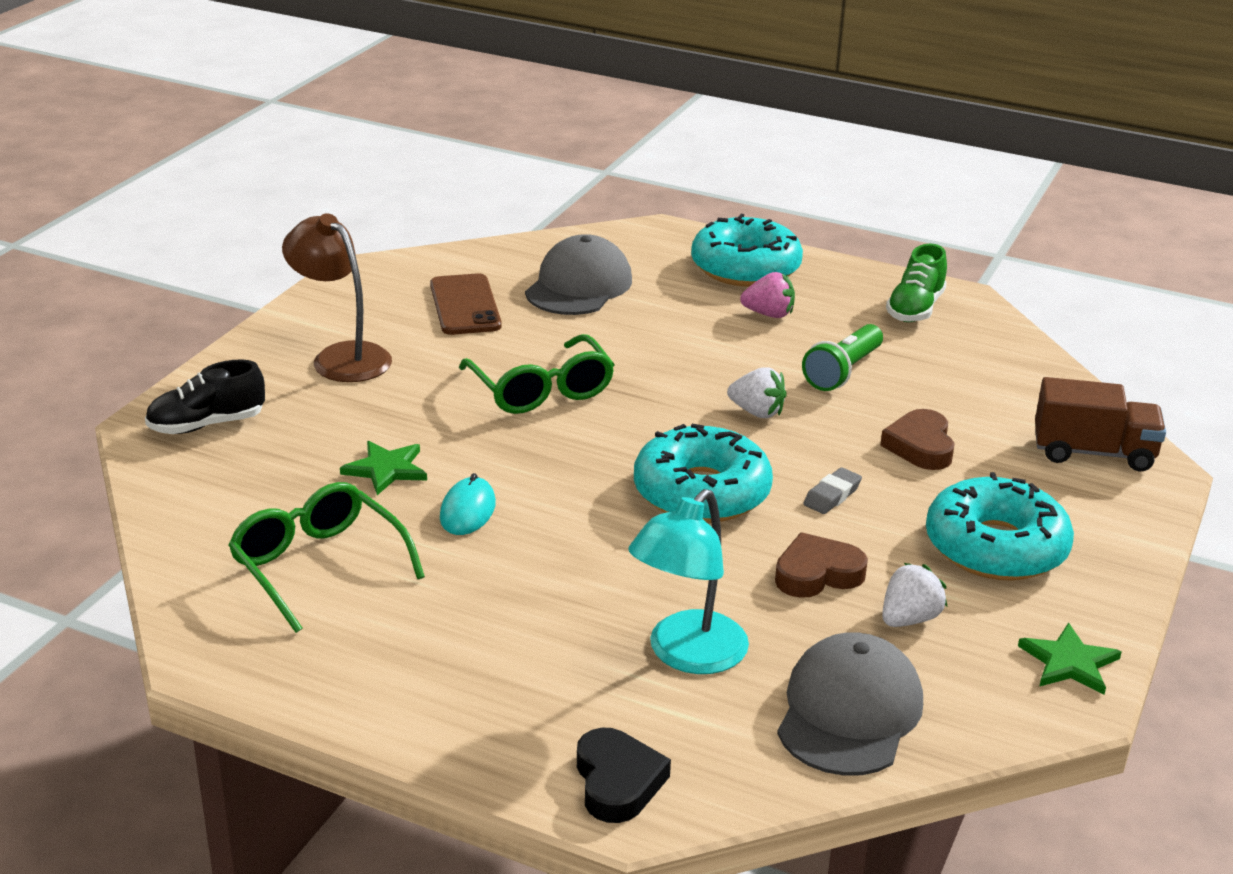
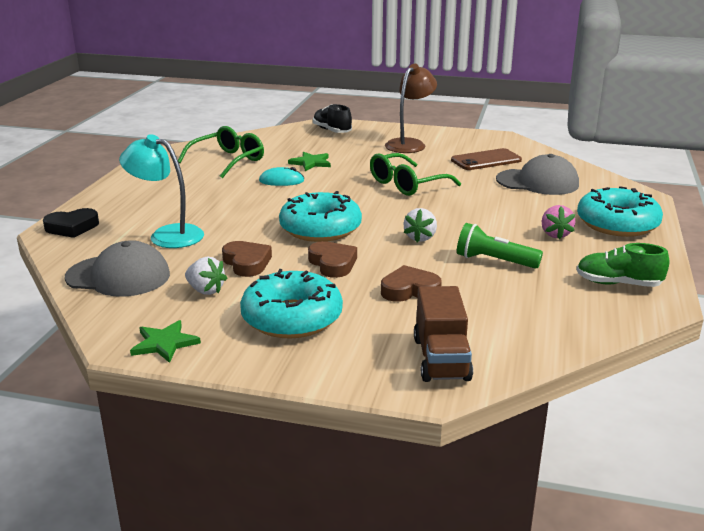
camera: 80 degrees right, 5 degrees down
(832, 496) = (333, 263): grey eraser -> brown heart

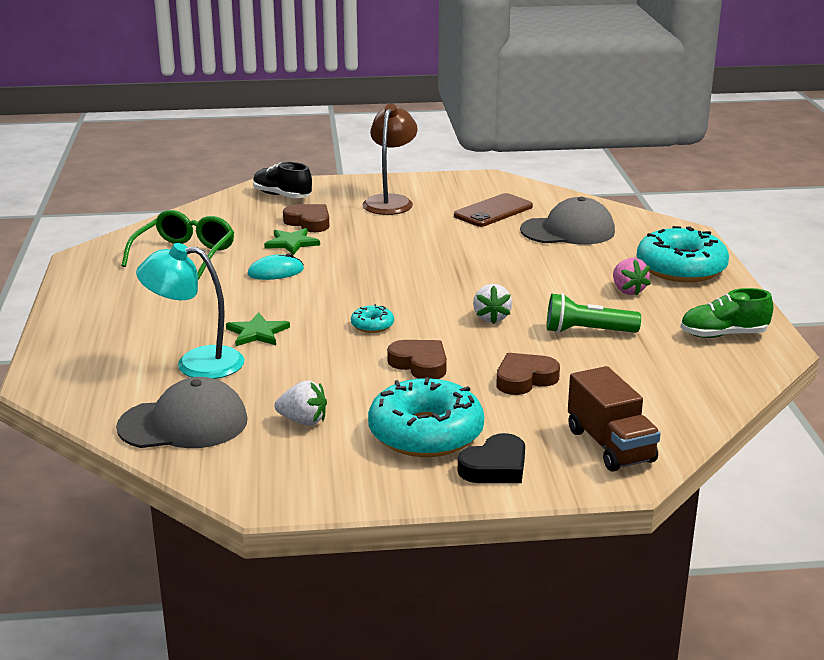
camera: 20 degrees left, 0 degrees up
(72, 227) = (64, 374): black heart -> black heart (495, 467)
(164, 343) = (310, 488): green star -> green star (257, 333)
(247, 263) = (322, 380): brown heart -> brown heart (309, 222)
(320, 228) = (372, 325): turquoise donut -> turquoise donut, size x0.44
(406, 184) = (427, 255): green glasses -> none

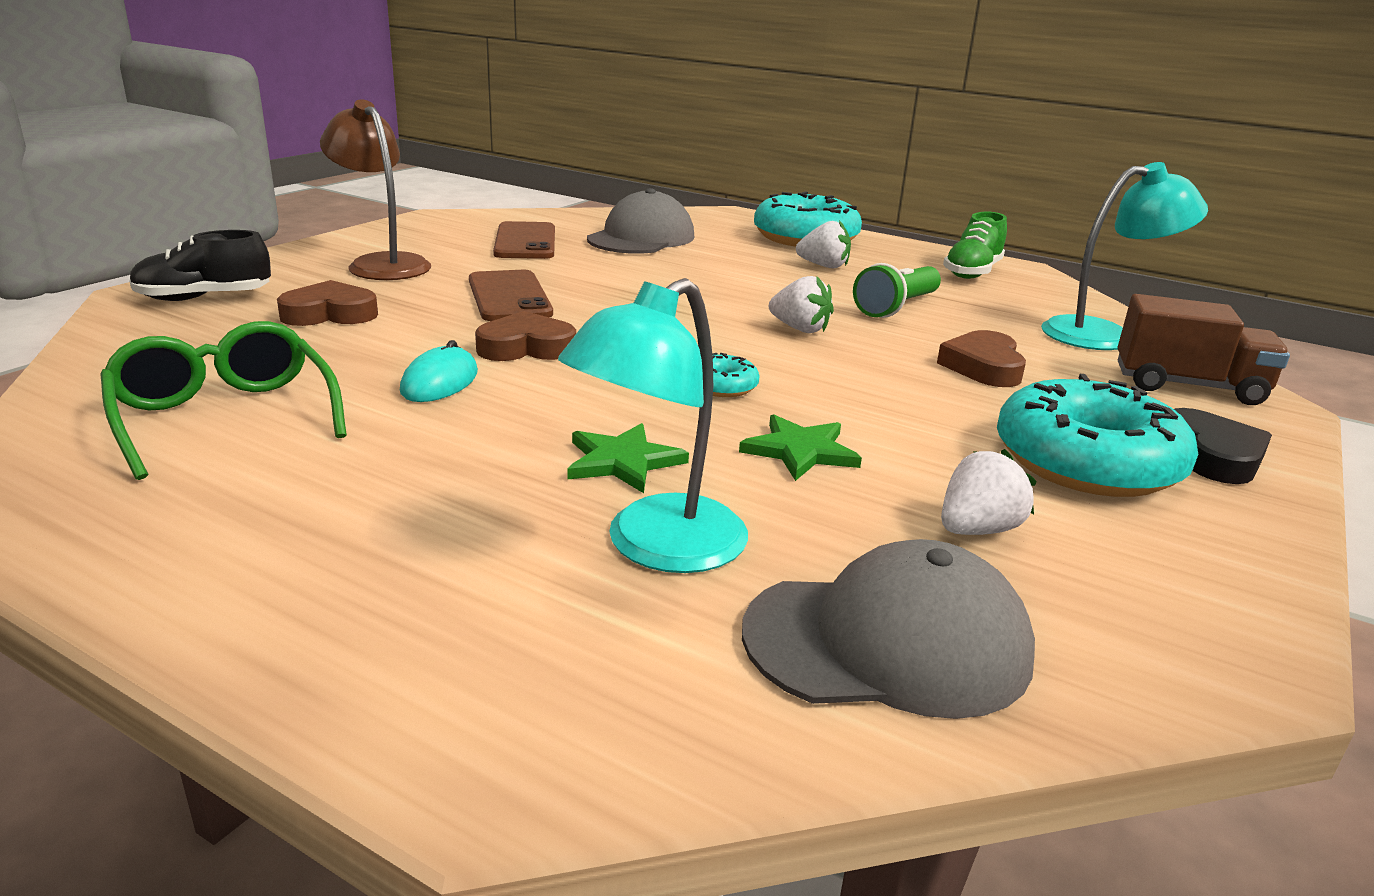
camera: 55 degrees left, 0 degrees up
(183, 424) = (887, 642): grey cap -> grey cap turned 60 degrees clockwise
(292, 243) = (369, 343): green star -> green star (800, 451)
(400, 242) = (509, 297): none -> brown phone
(420, 364) = (878, 400): brown heart -> brown heart (526, 347)
(628, 290) = (823, 266): pink strawberry -> white strawberry
(667, 403) = (1103, 334): none -> turquoise lamp

